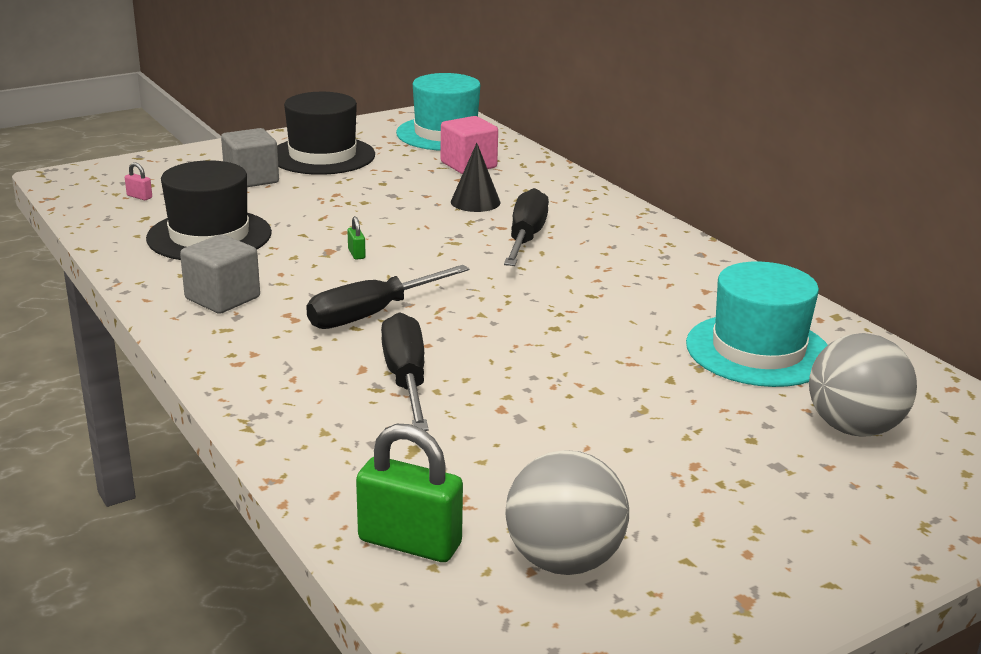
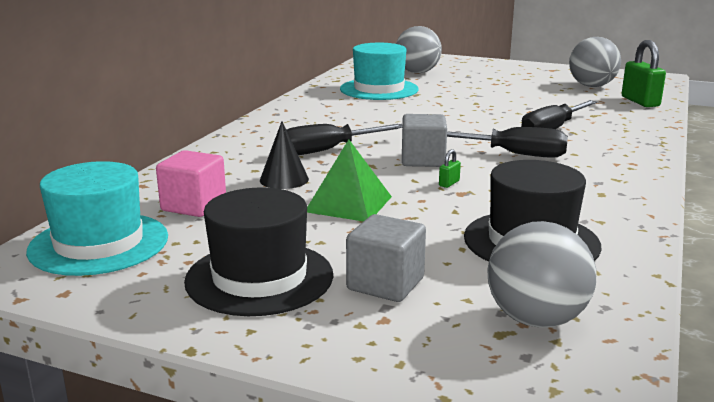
camera: 125 degrees left, 5 degrees down
(139, 197) = (536, 319): pink padlock -> grey ball
(222, 298) = (592, 194): grey cube -> grey cube (423, 160)
(384, 207) = (349, 204): none -> green pyramid

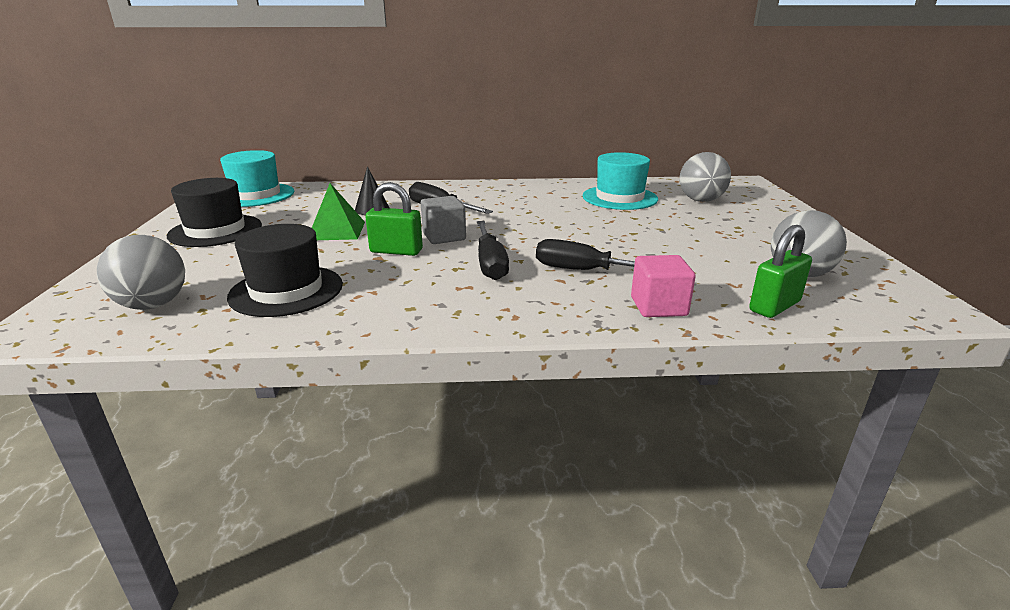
camera: 65 degrees right, 5 degrees up
(194, 206) = (315, 200): pink cube -> pink cube (658, 306)
(385, 284) = (208, 258): grey cube -> none
(449, 183) = (396, 251): green padlock -> green padlock, size x2.33

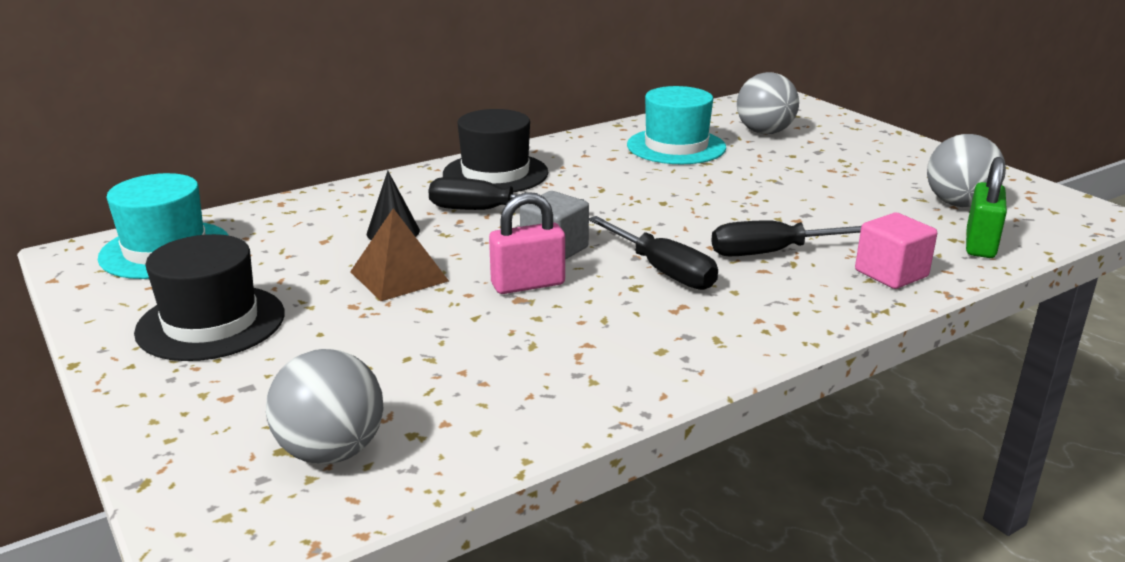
camera: 30 degrees left, 0 degrees up
(286, 290) = (479, 376): black hat -> black hat (495, 173)
(337, 231) = (399, 276): green pyramid -> brown pyramid
(396, 251) = (528, 284): green padlock -> pink padlock

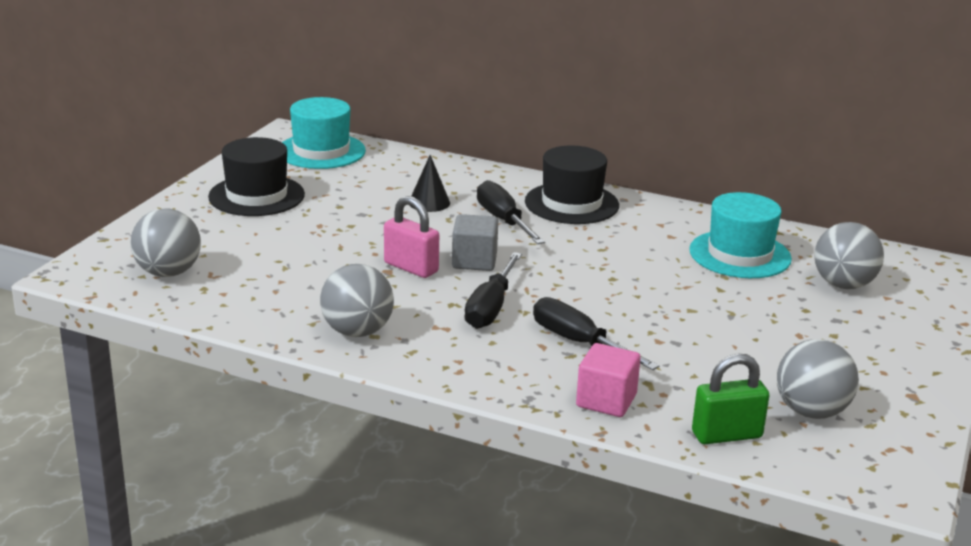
camera: 55 degrees right, 0 degrees up
(399, 276) = (371, 225): brown pyramid -> none
(643, 358) = (357, 332): none -> grey ball

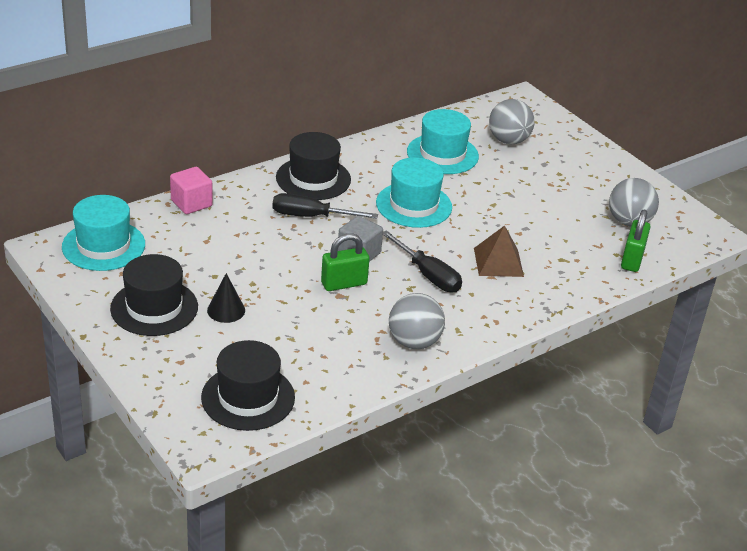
camera: 60 degrees left, 10 degrees up
(168, 273) = (248, 397): grey ball -> black hat
(411, 267) = (344, 283): pink padlock -> green padlock
(429, 202) = (251, 234): black cone -> black cone (226, 310)
(578, 342) = (498, 262): black screwdriver -> brown pyramid
(606, 401) = (570, 282): pink cube -> pink cube (191, 203)
(611, 265) = (414, 205): none -> turquoise hat

